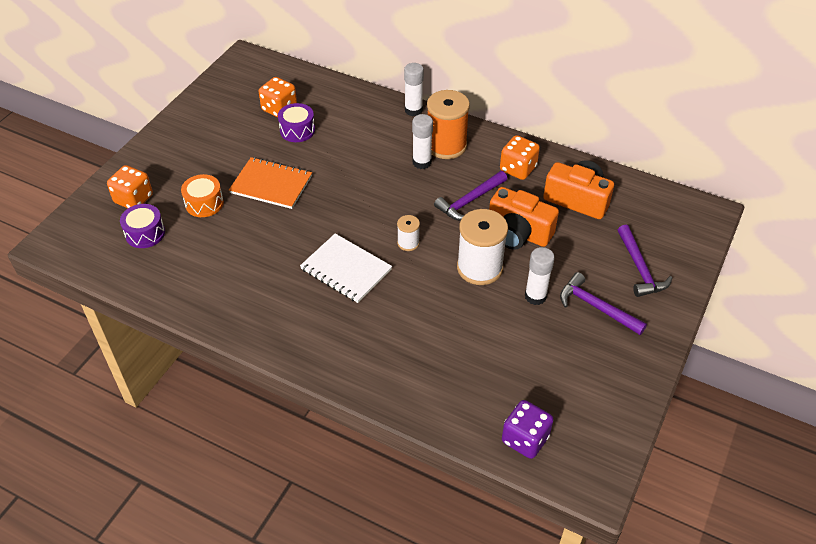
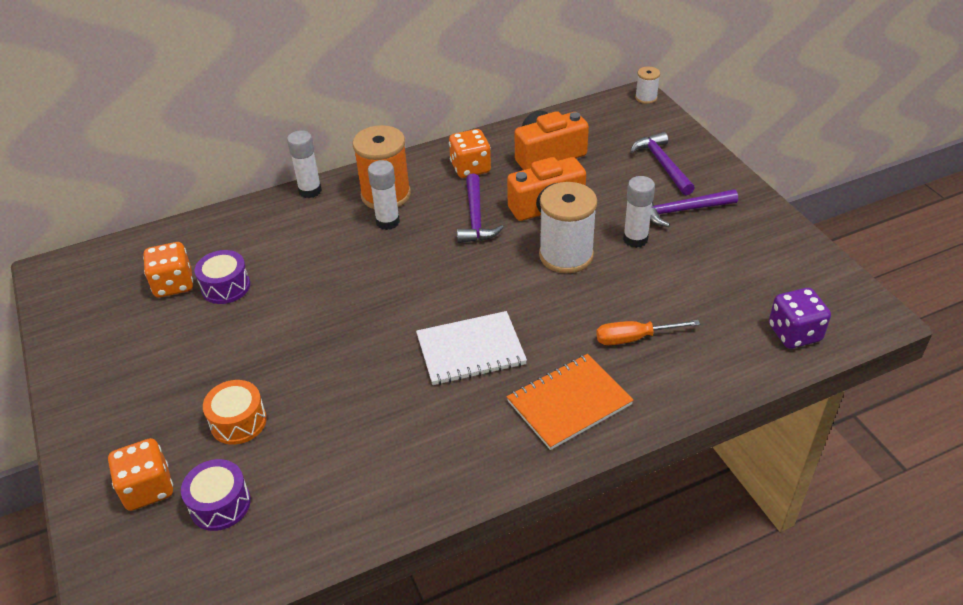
camera: 50 degrees left, 5 degrees down
(271, 185) = (280, 348): orange notebook -> orange notebook (569, 403)
(408, 243) = (483, 286): white spool -> white spool (646, 98)
(433, 347) = (634, 338): none -> orange screwdriver
(639, 268) = (662, 164): purple hammer -> purple hammer turned 135 degrees counterclockwise

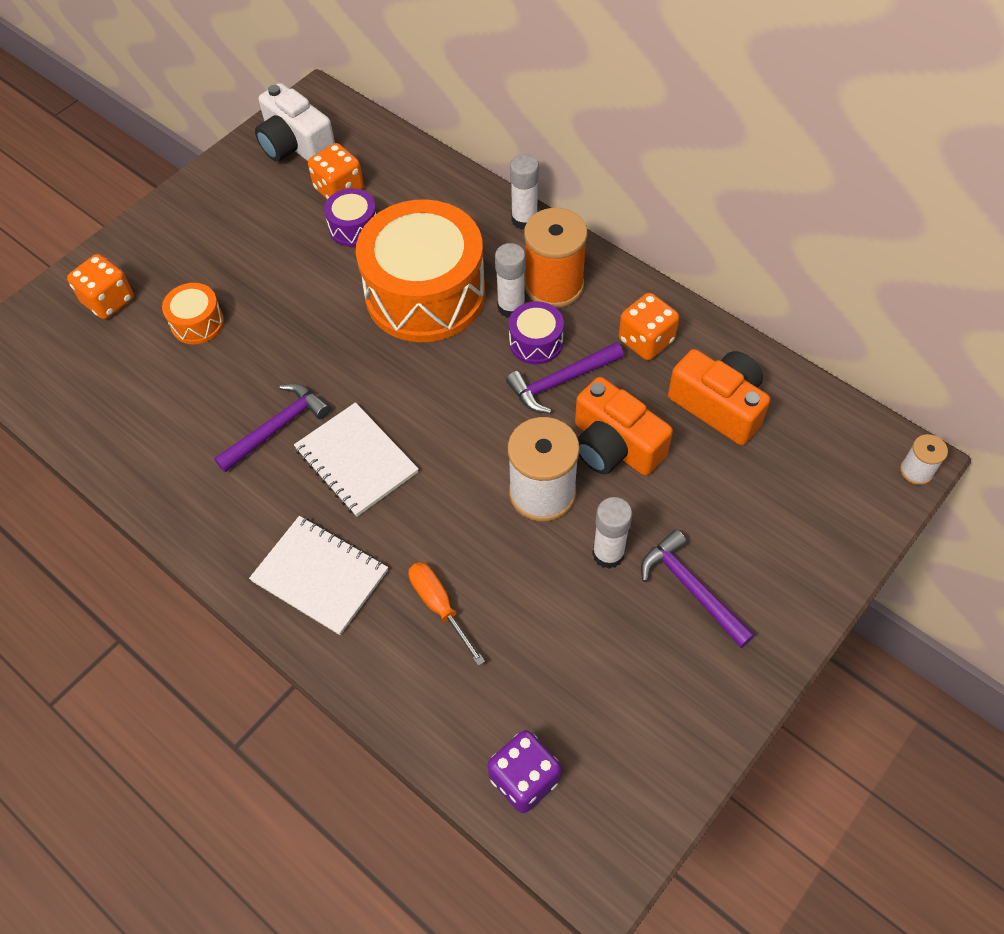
camera: 65 degrees right, 15 degrees up
(91, 298) = (295, 145): none -> white camera
(220, 504) = (108, 356): purple drum -> purple drum (536, 342)
(335, 264) = (425, 294): none -> orange drum
(569, 403) = (320, 576): orange notebook -> white notebook
(662, 164) = (775, 537): purple hammer -> purple hammer (277, 428)

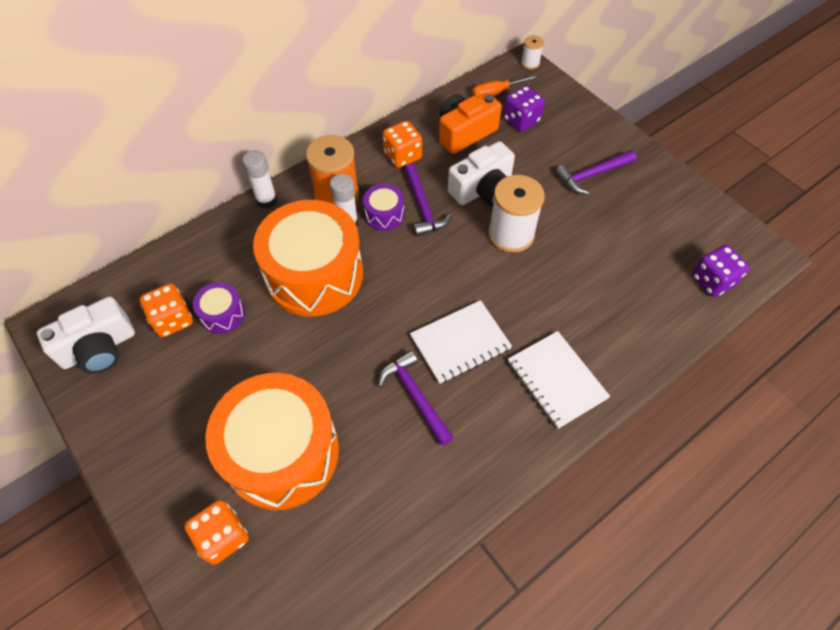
camera: 80 degrees left, 0 degrees up
(197, 323) = (282, 452): orange drum -> orange drum, size x2.30
(320, 576) = (557, 380): white notebook -> white notebook turned 75 degrees counterclockwise
(439, 606) = (590, 307): orange screwdriver -> orange screwdriver (496, 93)
(608, 554) = (563, 209): white glue stick -> none
(614, 446) = (483, 189): orange camera -> white camera
(774, 475) = (521, 120): none -> purple dice

